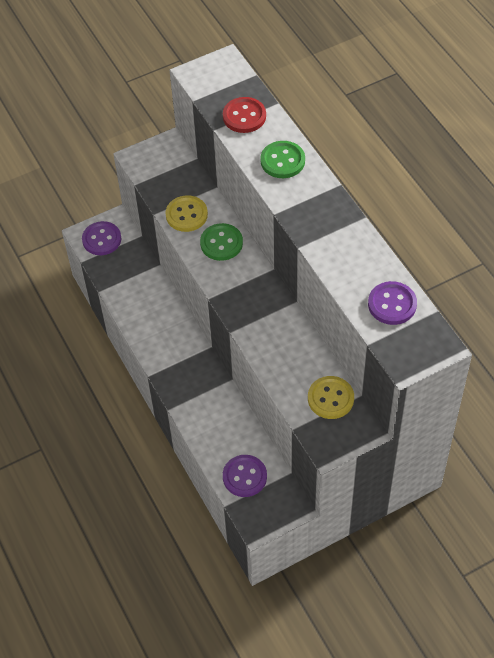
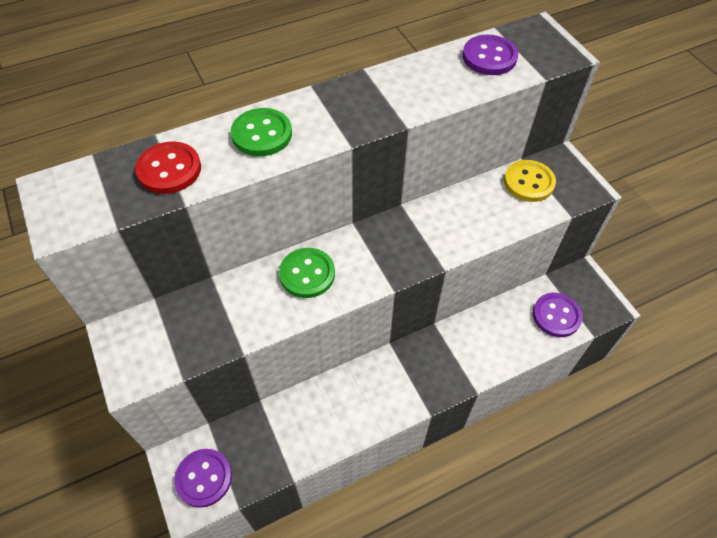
camera: 90 degrees left, 0 degrees up
(186, 215) = (253, 312): yellow button -> none

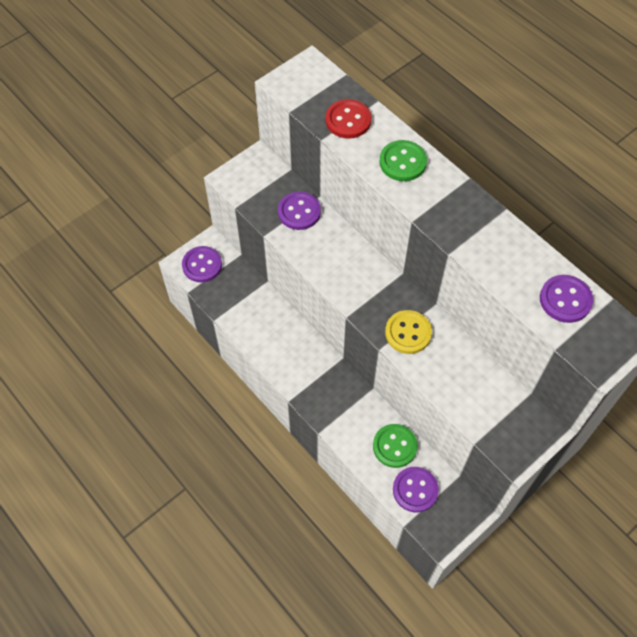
camera: 75 degrees right, 5 degrees up
(225, 304) = (299, 212): none -> purple button
(307, 274) = (342, 255): green button -> green button (394, 446)
(529, 182) = (502, 402): yellow button -> yellow button (408, 333)

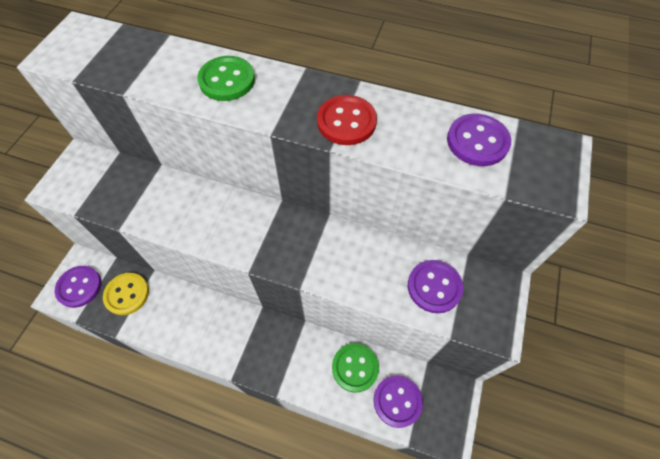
camera: 30 degrees left, 0 degrees up
(299, 212) = (146, 189): purple button -> purple button (434, 287)
(348, 120) = (145, 64): red button -> red button (346, 122)
(408, 333) = (319, 256): yellow button -> yellow button (127, 294)

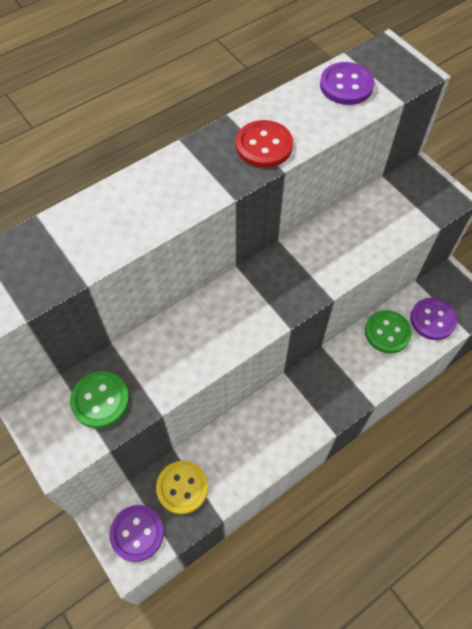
camera: 55 degrees left, 0 degrees up
(227, 80) = (144, 199): green button -> green button (100, 400)
(434, 287) = (394, 212): purple button -> none

